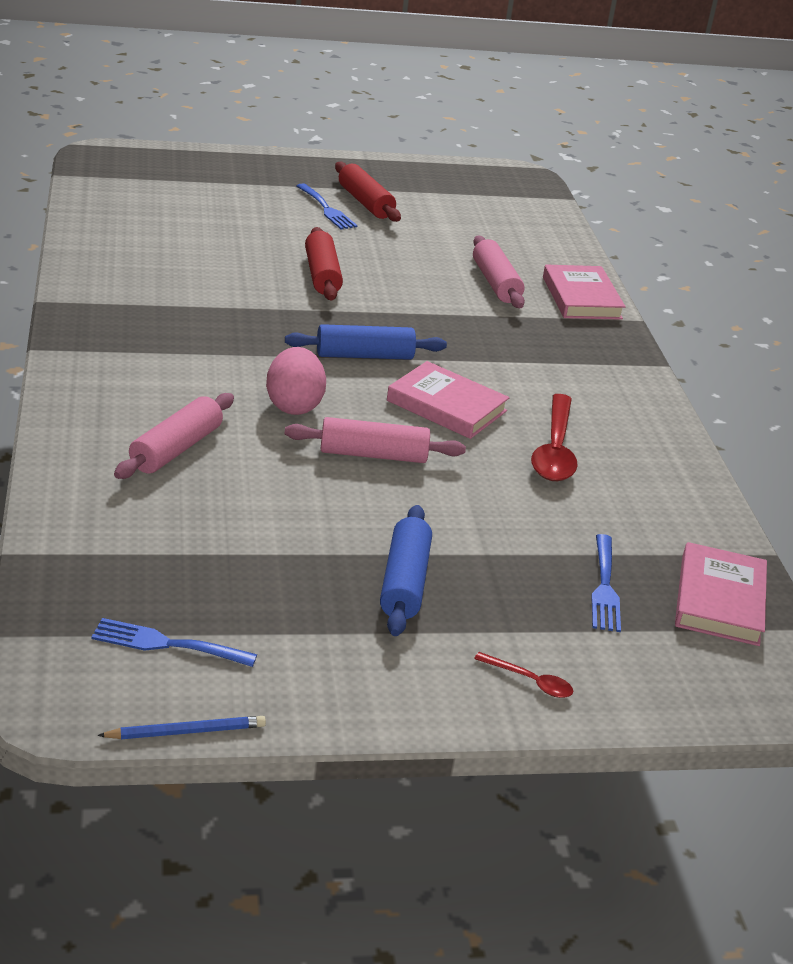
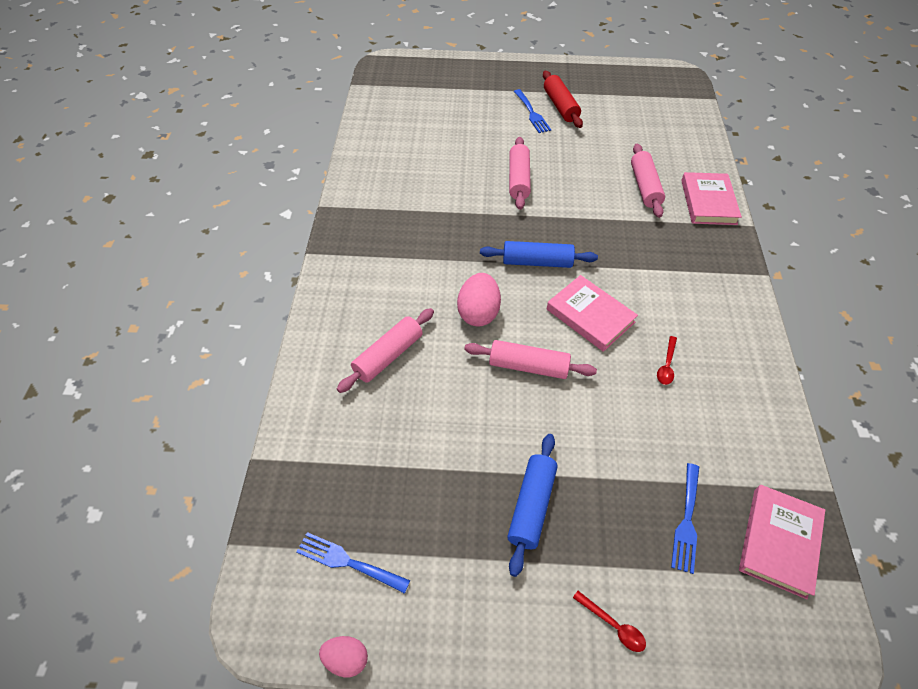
camera: 15 degrees right, 20 degrees up
(186, 731) = (346, 659): blue pencil -> pink egg
(322, 275) = (518, 179): red rolling pin -> pink rolling pin
(555, 450) = (666, 365): red spoon -> red spoon, size x0.49

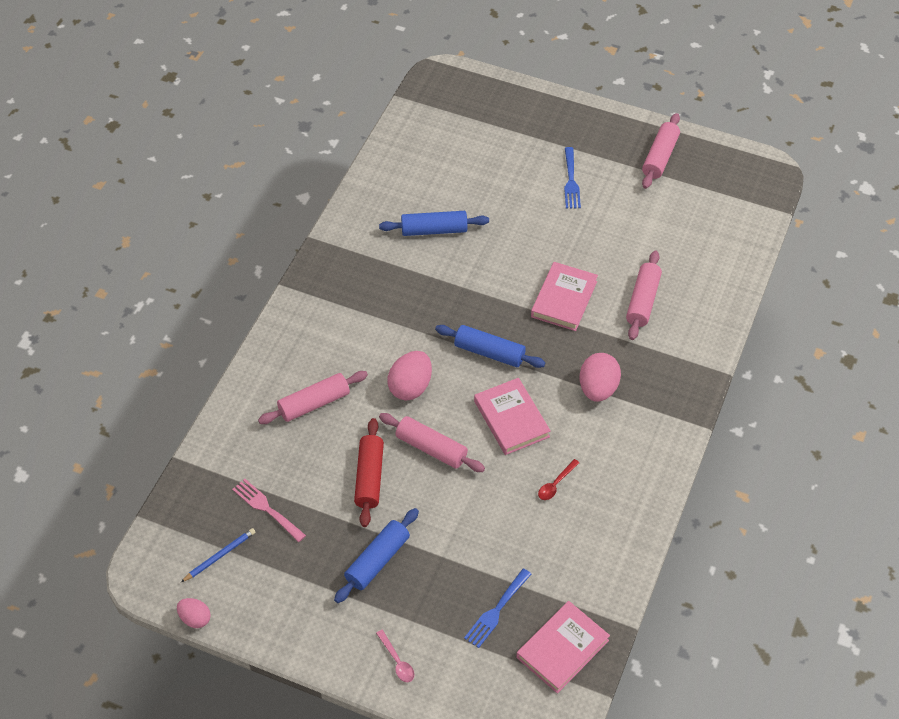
camera: 20 degrees right, 0 degrees up
(348, 562) = (219, 556): blue fork -> blue pencil
(382, 485) = (266, 508): none -> pink fork
(434, 174) = (434, 230): none -> blue rolling pin
(518, 179) = (516, 258): pink rolling pin -> pink rolling pin (660, 157)
(560, 106) = (607, 180): red rolling pin -> red rolling pin (369, 477)
(613, 625) = (397, 661): red spoon -> pink spoon
(652, 267) = (598, 388): none -> pink egg
(708, 202) = (699, 336): pink book -> pink book (564, 299)

